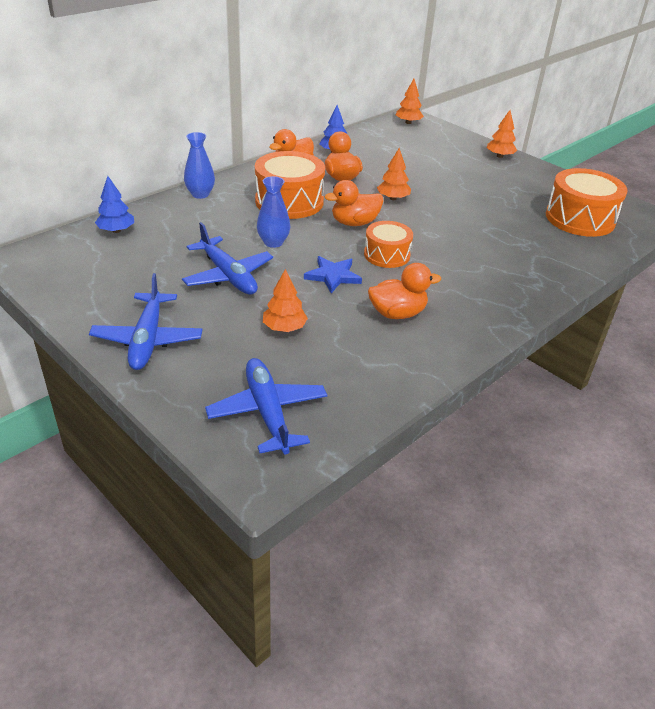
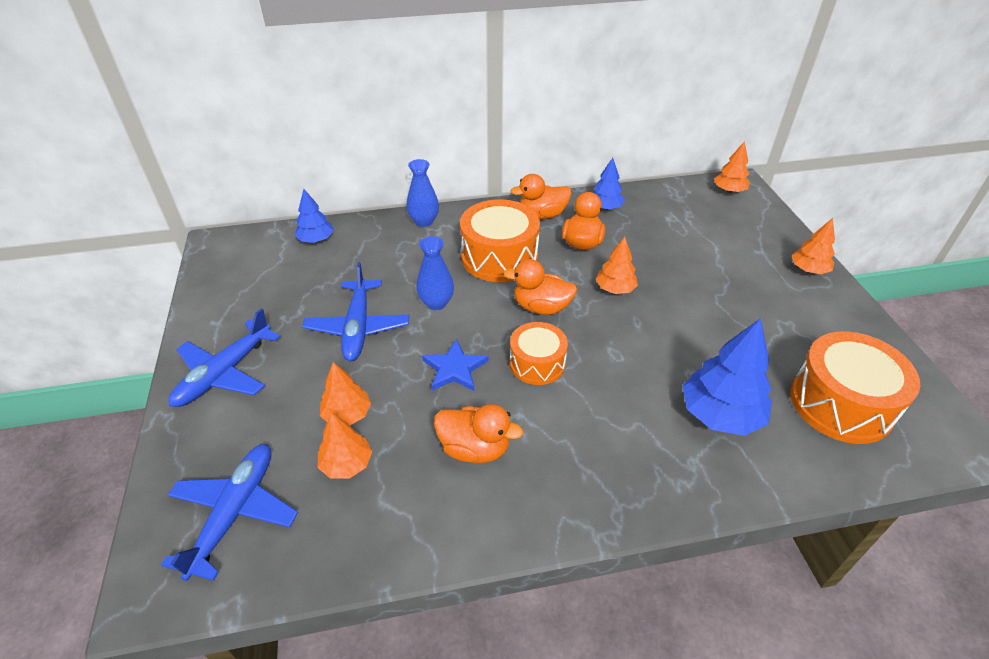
camera: 35 degrees right, 5 degrees up
(318, 354) = (346, 464): none -> orange tree
(524, 245) = (720, 414): none -> blue tree

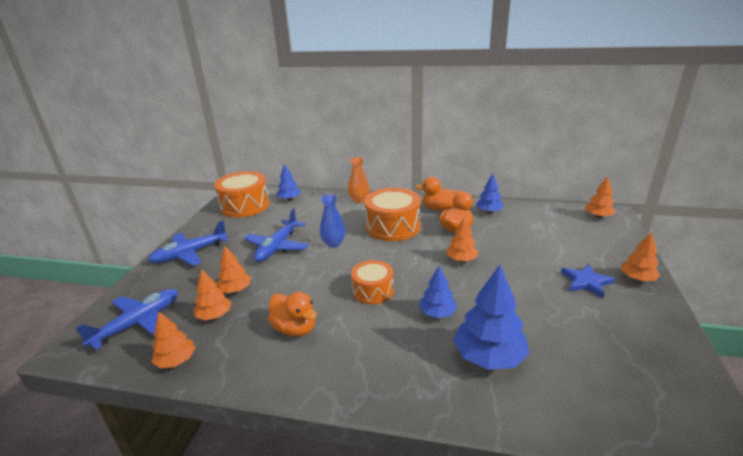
camera: 25 degrees right, 15 degrees down
(344, 550) = (176, 361): none -> orange tree
(424, 221) = (359, 200): blue vase -> orange vase
(454, 369) = (317, 281): blue star -> blue star (586, 282)
(541, 307) = (400, 260): orange duck -> none
(633, 374) = (437, 313): none -> blue tree
(841, 403) = (606, 378): orange drum -> orange drum (245, 205)

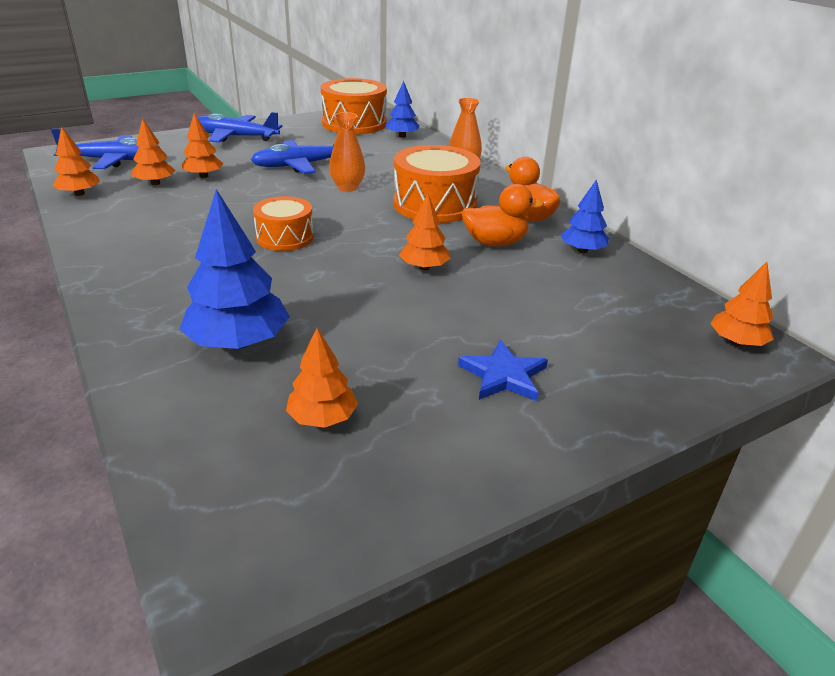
camera: 45 degrees right, 5 degrees up
(295, 328) = (174, 223): orange duck -> none
(333, 243) = (347, 187): blue vase -> orange vase
(437, 313) = (287, 286): blue tree -> none
(637, 278) = (583, 422): orange tree -> orange tree (322, 418)

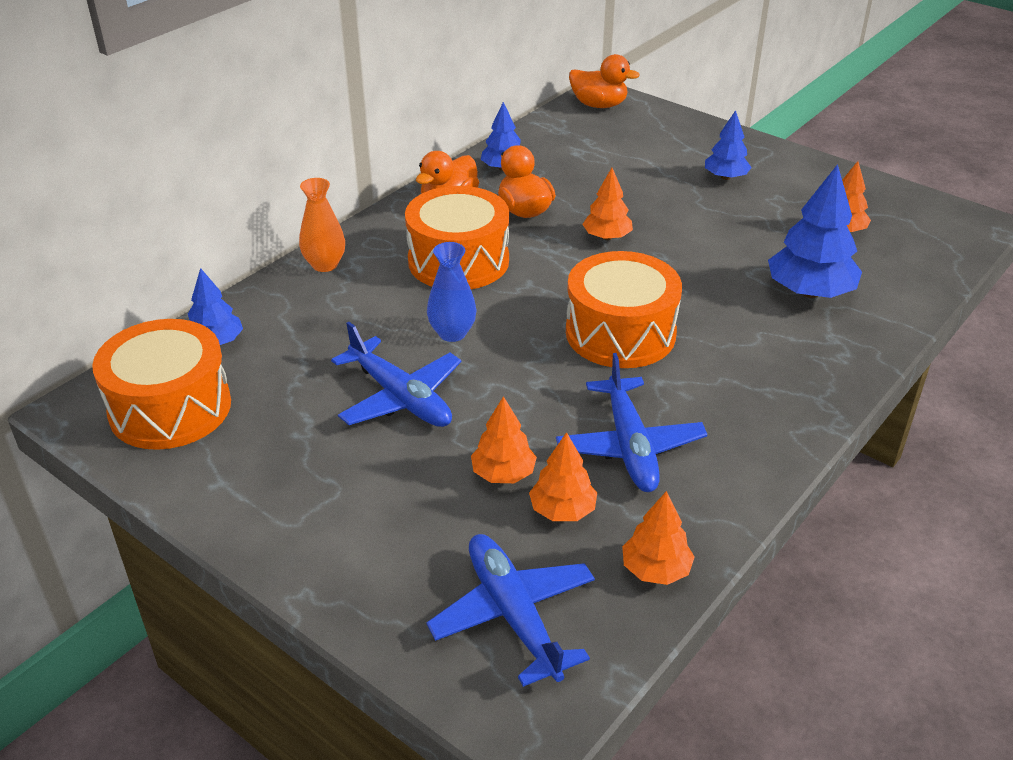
camera: 110 degrees left, 5 degrees up
(236, 137) = (310, 519): blue plane -> blue plane (629, 445)
(285, 237) = (620, 333): orange drum -> orange drum, size x1.63
(347, 187) = (452, 333): orange vase -> blue vase
(503, 375) = (725, 177): blue star -> blue tree
(736, 342) = (599, 105): orange tree -> orange duck

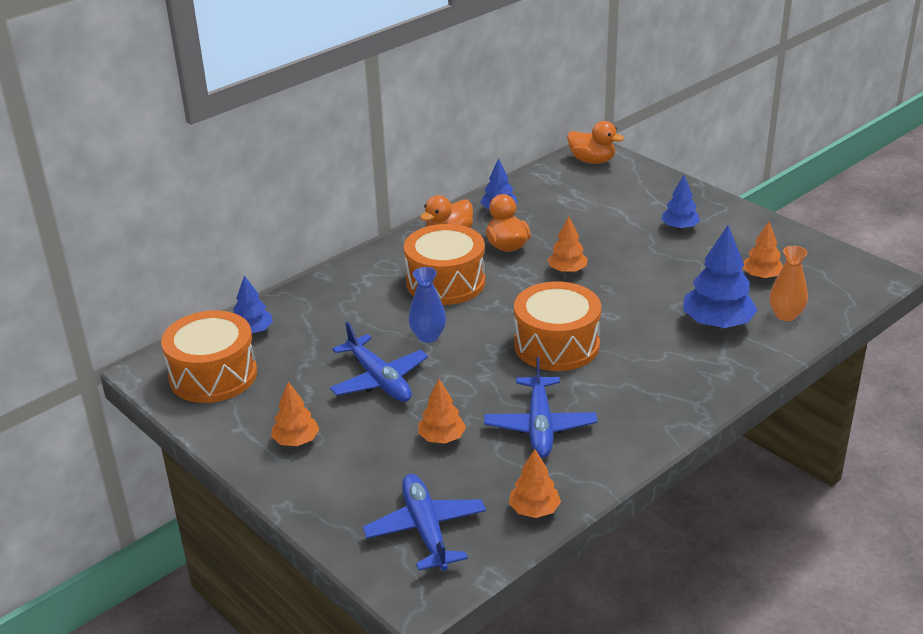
camera: 10 degrees right, 5 degrees down
(325, 265) = (343, 279): orange vase -> orange vase (786, 315)
(562, 510) = (478, 466): orange tree -> orange tree (296, 441)

